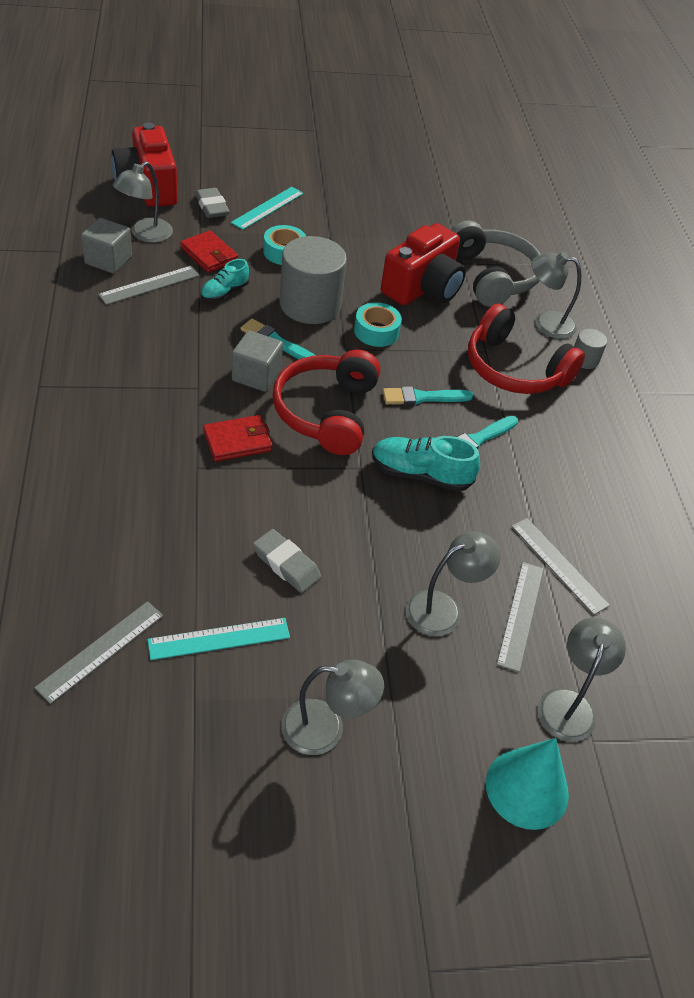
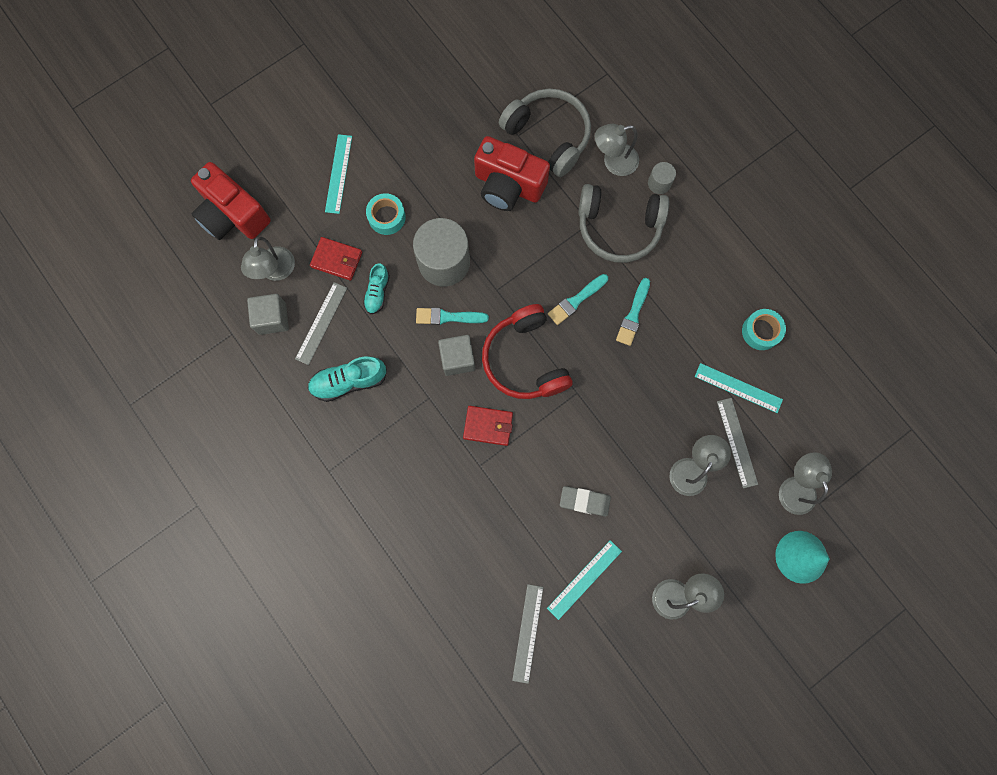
camera: 25 degrees left, 30 degrees up
(212, 207) = (297, 203): grey eraser -> none
(237, 441) = (488, 426): red wallet -> red wallet turned 60 degrees clockwise
(376, 331) = (506, 257): turquoise tape -> turquoise tape (761, 331)
(420, 474) = (616, 372): turquoise shoe -> turquoise shoe (349, 381)
(422, 288) = (508, 185): red camera -> red camera turned 105 degrees clockwise
(514, 369) = (618, 228): red headphones -> grey headphones
(558, 565) = (738, 388): grey ruler -> turquoise ruler

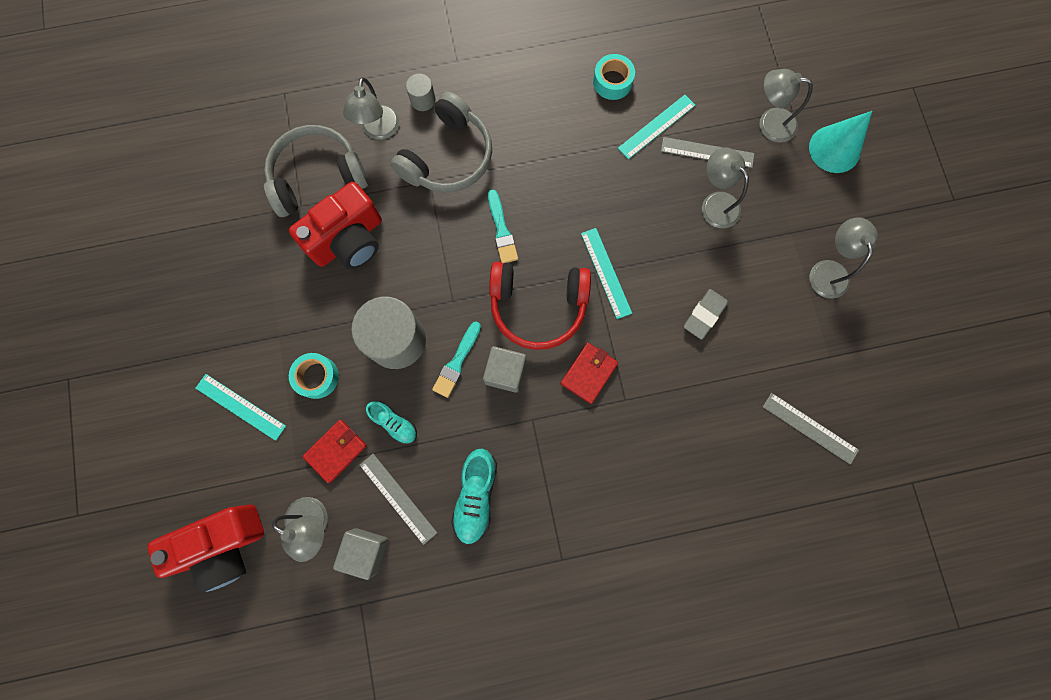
camera: 65 degrees left, 0 degrees up
(584, 579) = (779, 350): turquoise ruler -> turquoise ruler (606, 273)
(633, 314) = (542, 185): turquoise brush -> none

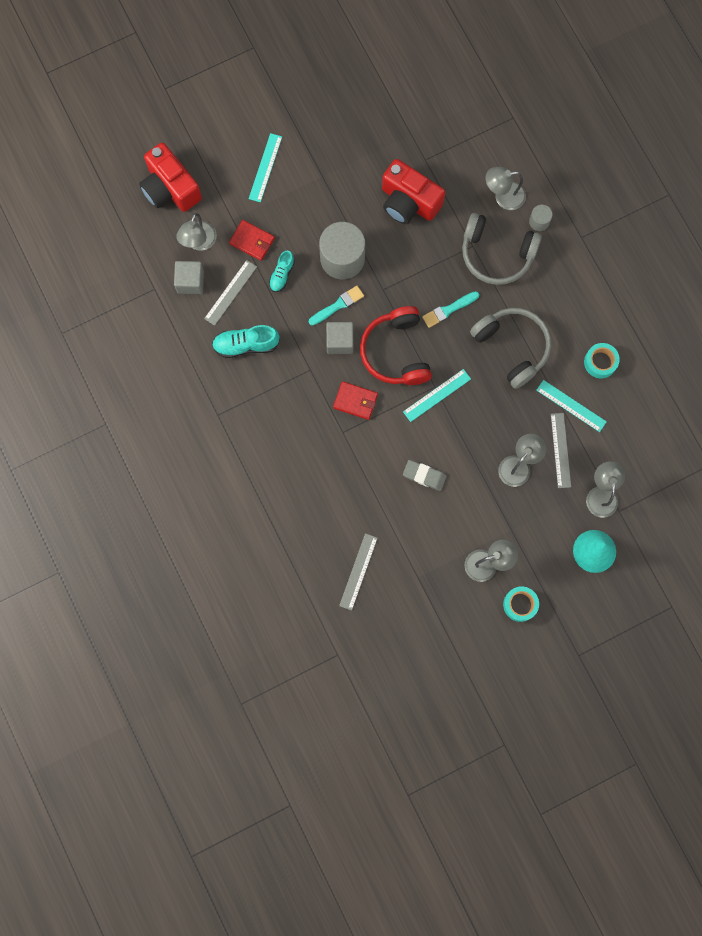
camera: 75 degrees right, 0 degrees up
(317, 377) = (300, 212): turquoise tape -> turquoise tape (520, 604)
(318, 177) = (451, 164): grey headphones -> grey headphones (512, 347)
(457, 362) = (338, 305): turquoise brush -> turquoise brush turned 135 degrees clockwise

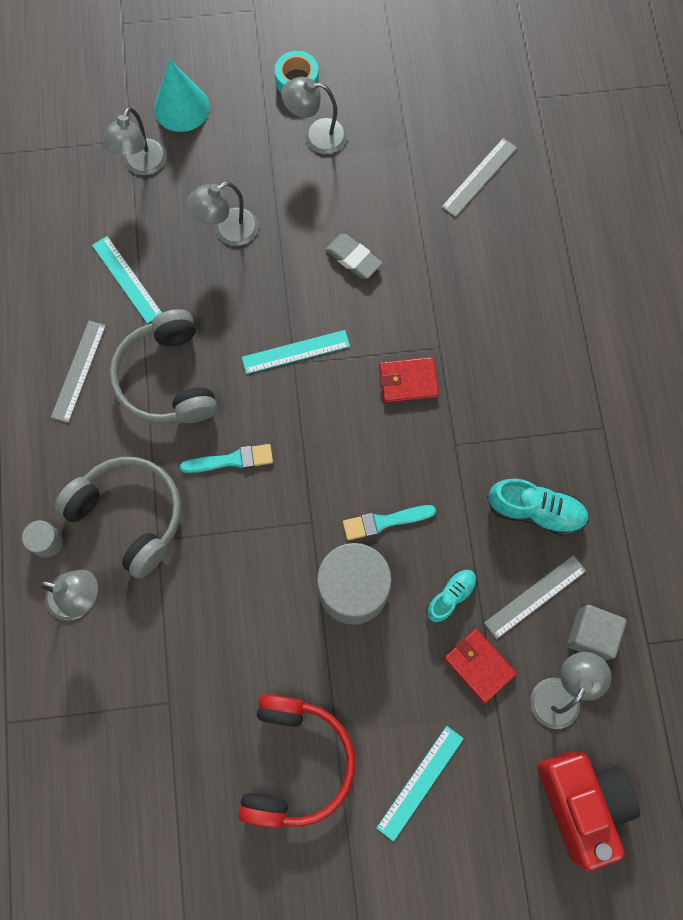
camera: 160 degrees left, 5 degrees down
(340, 341) = (400, 469): grey cube -> none
(355, 401) = (408, 381): red wallet -> red wallet turned 45 degrees counterclockwise
(396, 352) = (327, 427): red headphones -> red headphones (295, 762)
(408, 202) = (221, 642): red camera -> none
(560, 450) = (167, 231): grey ruler -> grey ruler (79, 371)
(600, 362) = (62, 320): turquoise tape -> none

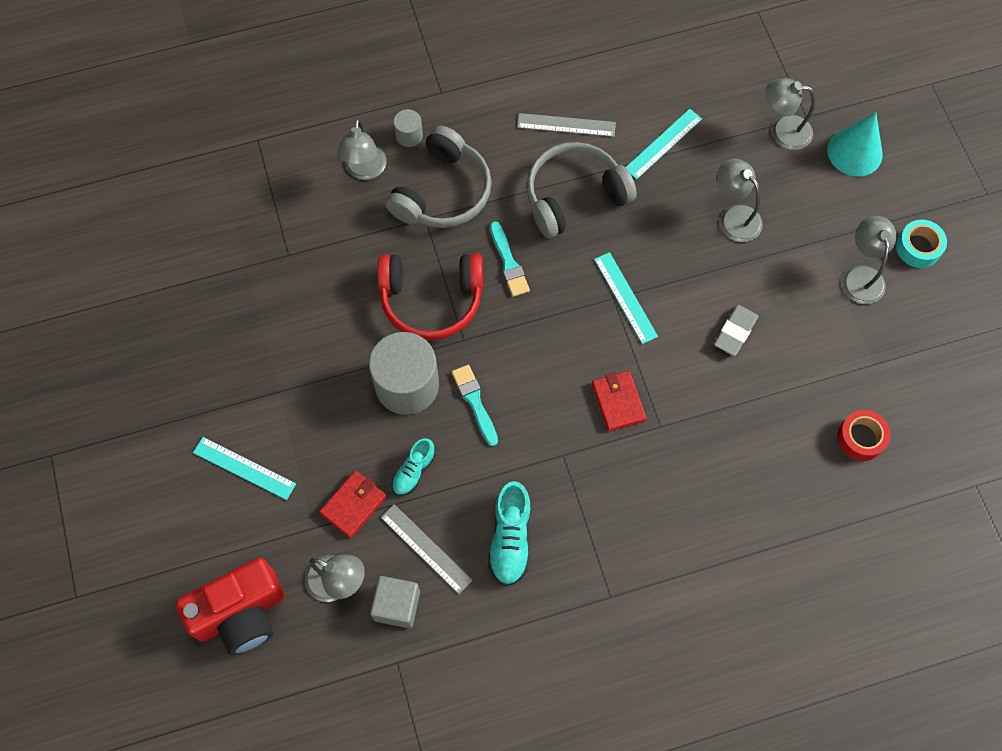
camera: 80 degrees right, 5 degrees down
(295, 762) = (250, 362): red headphones -> red headphones (431, 300)
(451, 596) = (414, 471): turquoise shoe -> turquoise shoe turned 90 degrees clockwise
(479, 177) = (860, 438): grey ruler -> red tape

